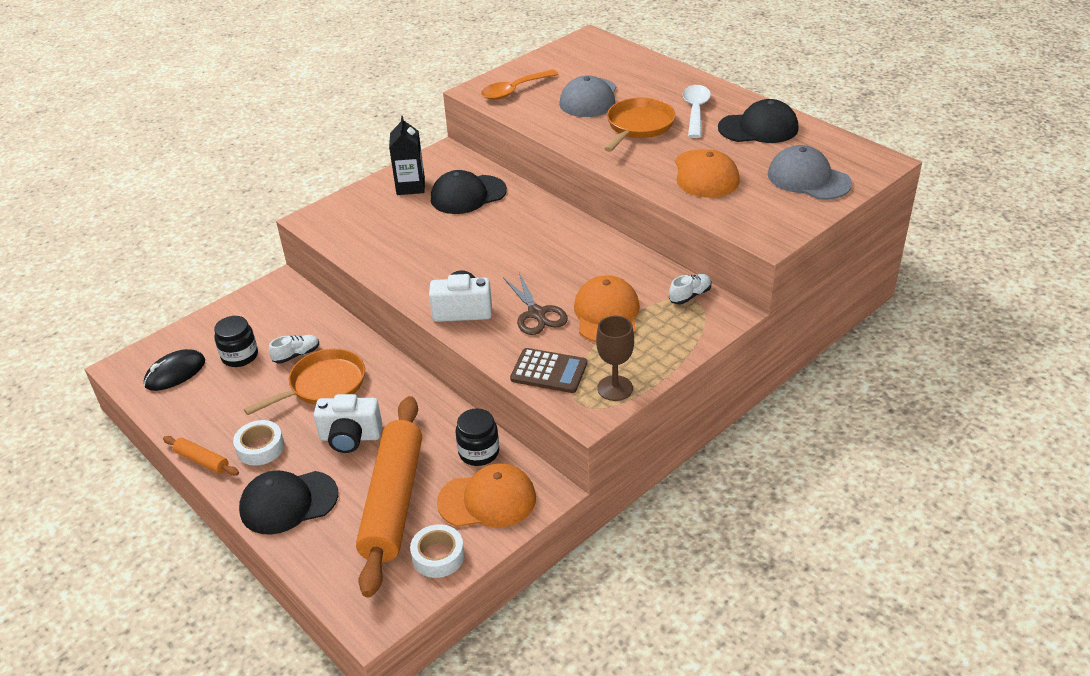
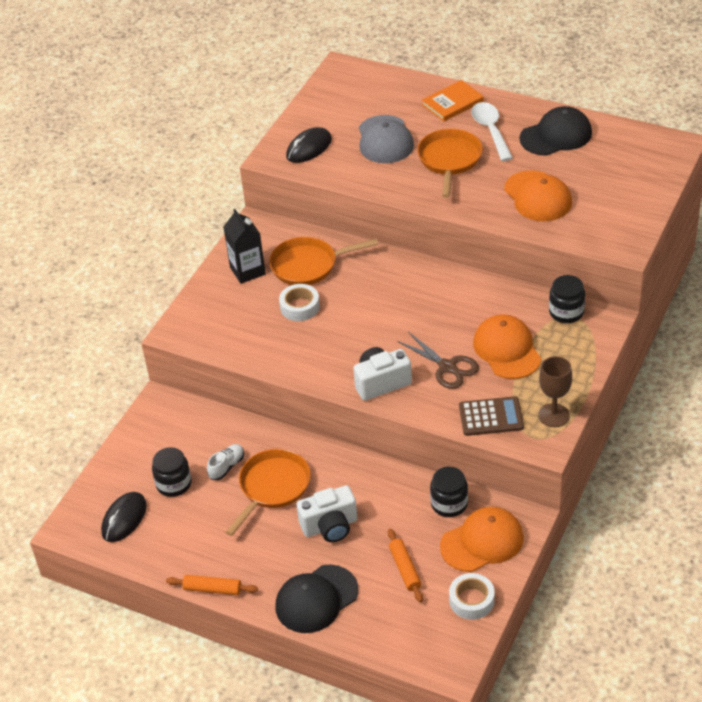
camera: 20 degrees left, 5 degrees up
(260, 448) = (256, 561): white tape -> white tape (300, 307)
(393, 502) = (405, 569): orange rolling pin -> orange rolling pin, size x0.42
(468, 195) = (308, 265): black cap -> orange pan
(514, 90) = (309, 148): orange spoon -> black mouse
(673, 83) = (452, 103): none -> orange book
(690, 295) = (566, 312): white shoe -> black jar
(808, 179) = (626, 179): grey cap -> none

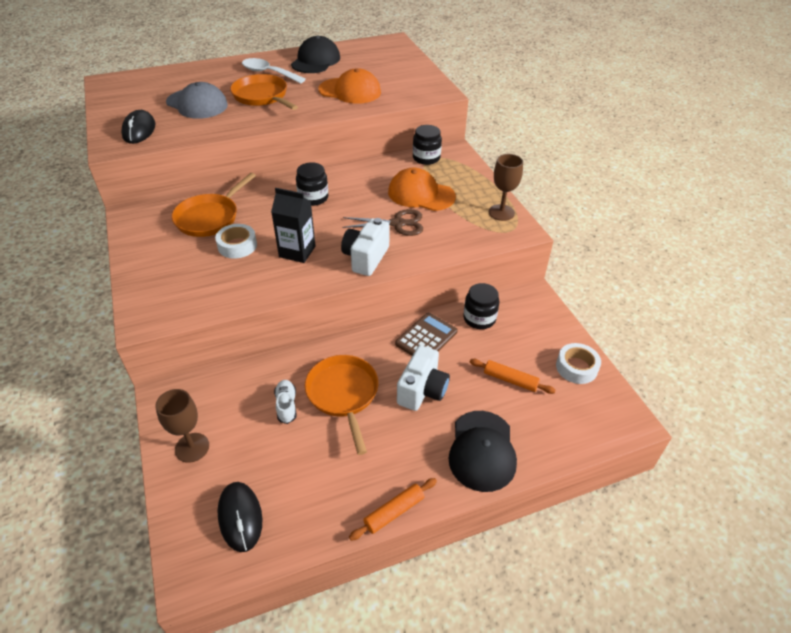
camera: 50 degrees left, 0 degrees up
(141, 452) = (192, 447): none -> brown goblet
(174, 484) = (254, 452): black jar -> black jar (313, 198)
(247, 271) = (160, 245): black carton -> black carton (297, 251)
(452, 103) = (221, 70): orange book -> none
(482, 542) = (530, 327): orange cap -> none
(491, 417) = (467, 235): brown calculator -> brown calculator (426, 338)

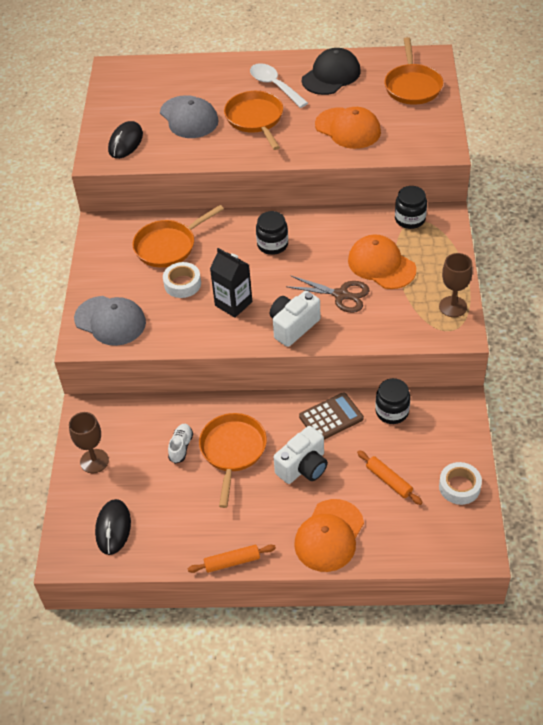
camera: 25 degrees right, 5 degrees up
(170, 294) = (110, 321): none -> grey cap
(388, 58) = (412, 86): none -> orange pan
(482, 450) = (329, 536): black cap -> orange cap

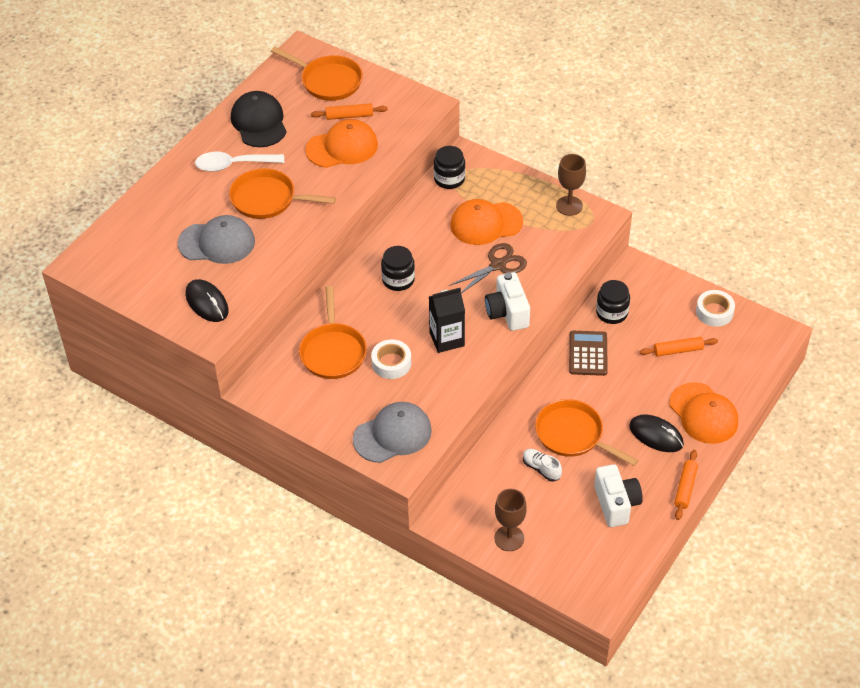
camera: 60 degrees left, 0 degrees up
(113, 528) = (593, 555): black mouse -> black mouse (656, 435)
(303, 467) = (625, 396): white camera -> white camera (616, 504)
(386, 115) = (349, 116): none -> orange rolling pin

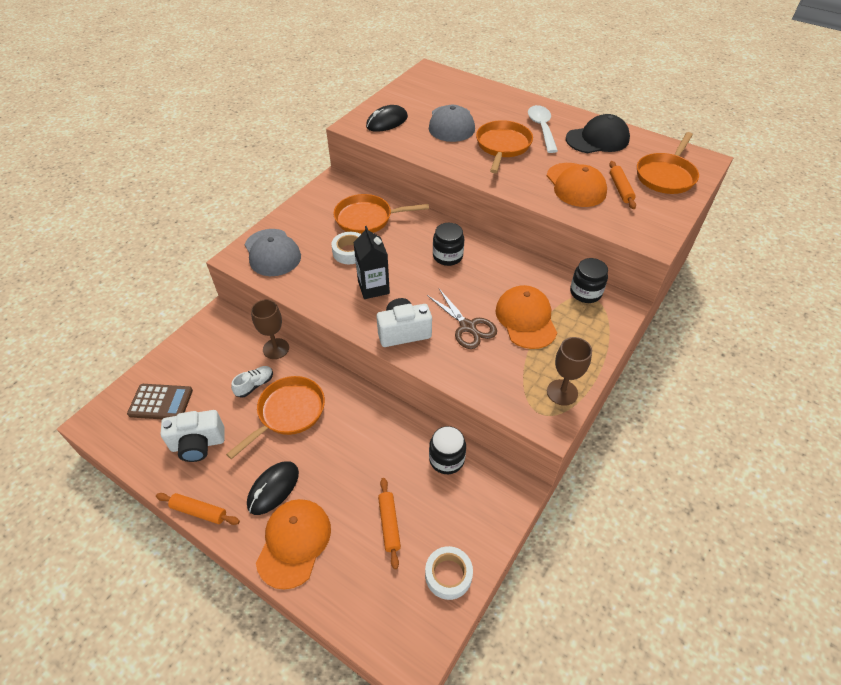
camera: 90 degrees right, 0 degrees up
(509, 538) = (187, 358): brown goblet -> brown goblet (276, 349)
(588, 354) = (390, 432): brown calculator -> brown calculator (161, 402)
(703, 414) = (294, 542): orange cap -> orange cap turned 135 degrees clockwise

